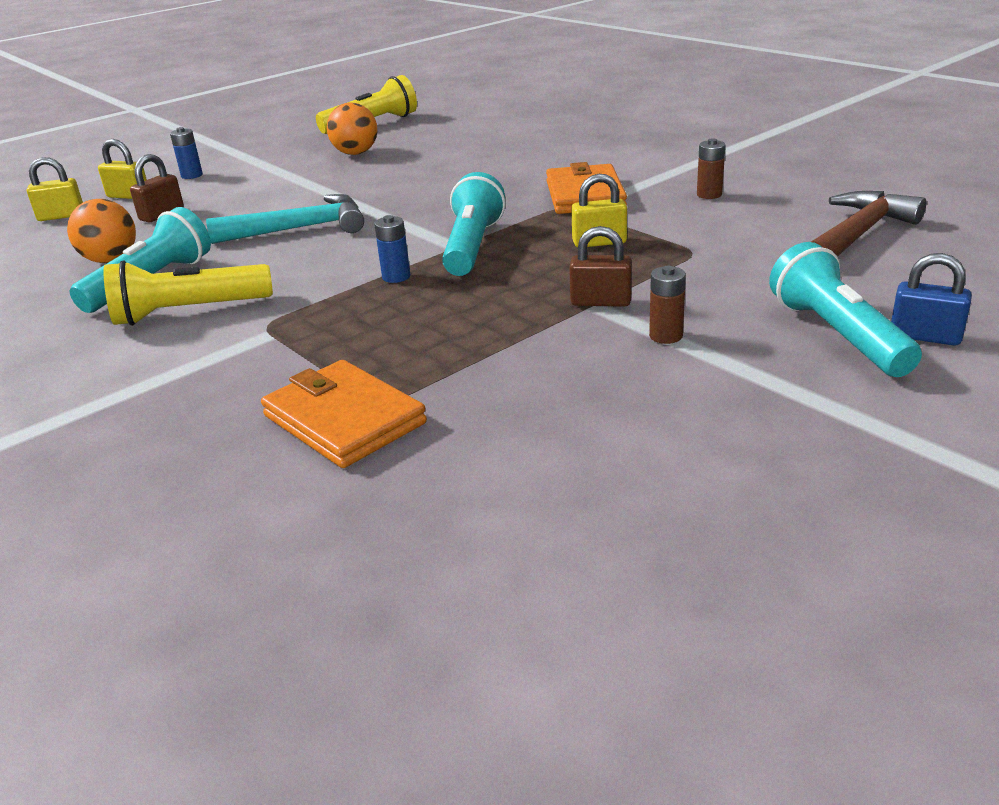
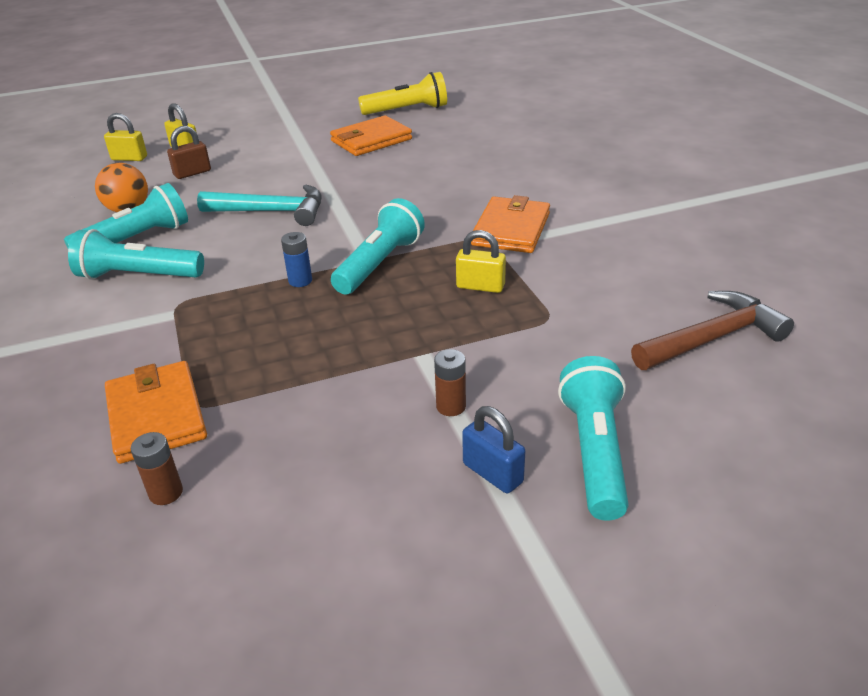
camera: 20 degrees right, 5 degrees up
(188, 312) = (138, 276): yellow flashlight -> turquoise flashlight
(192, 175) = (241, 137): blue battery -> none
(355, 153) = (371, 140): orange ball -> orange wallet
(600, 302) = (429, 353): brown padlock -> none
(709, 195) = (616, 255): brown battery -> brown battery (166, 493)
(925, 336) = (672, 479): blue padlock -> blue padlock (492, 473)

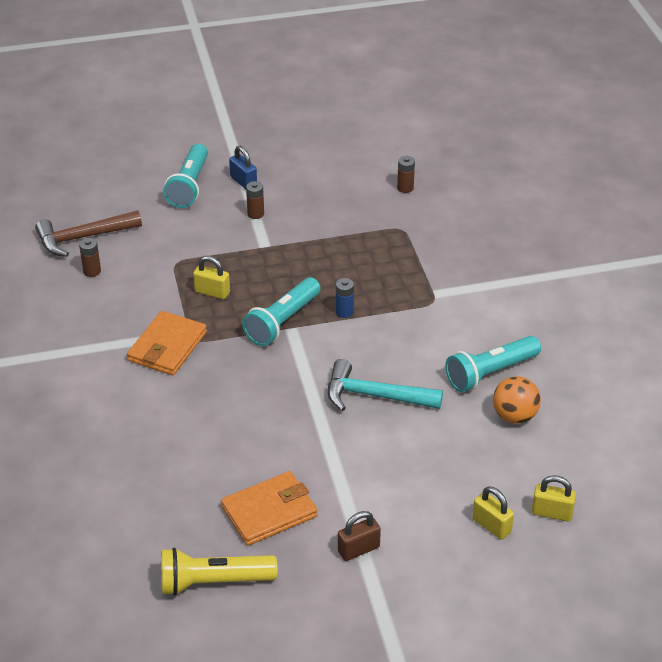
camera: 175 degrees left, 5 degrees up
(138, 276) = (473, 331): turquoise flashlight -> none
(156, 415) = (422, 225): orange wallet -> none
(192, 173) = (468, 471): brown padlock -> brown padlock (358, 549)
(660, 295) = (92, 271): none -> brown battery

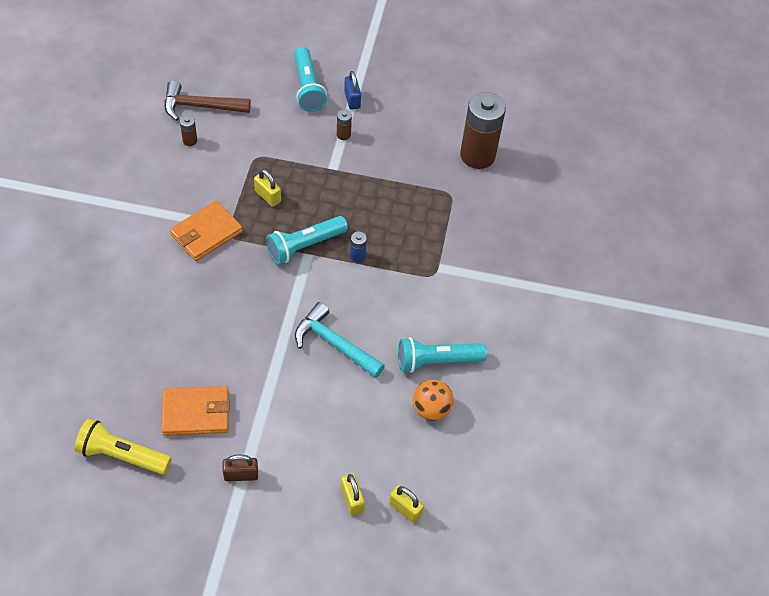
camera: 20 degrees right, 15 degrees up
(189, 186) = (307, 88): turquoise flashlight -> turquoise flashlight turned 45 degrees counterclockwise
(405, 188) = (477, 155): brown battery -> brown battery, size x2.45

